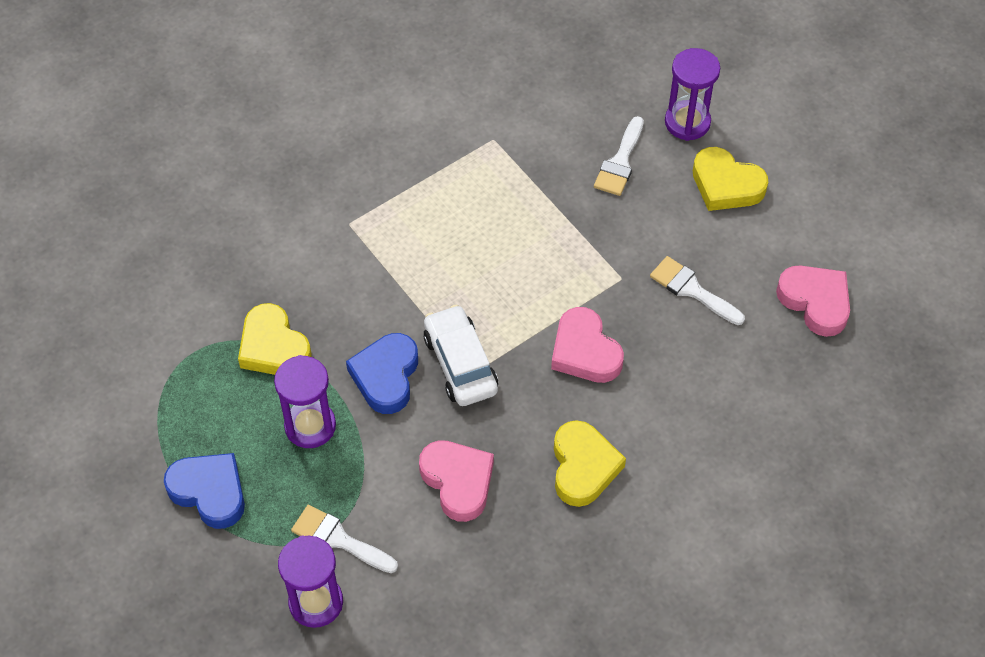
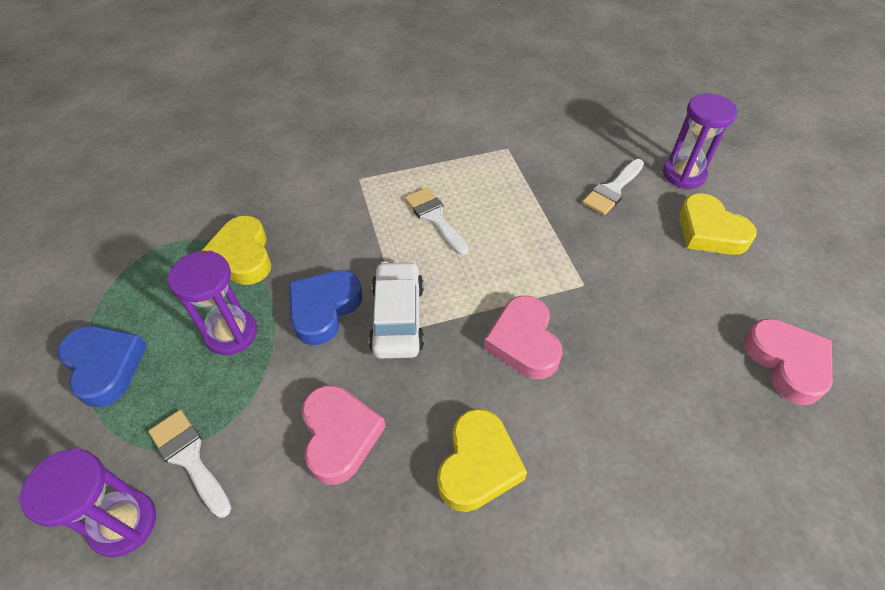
camera: 20 degrees right, 5 degrees down
(692, 290) = (652, 314): white brush -> white brush (435, 218)

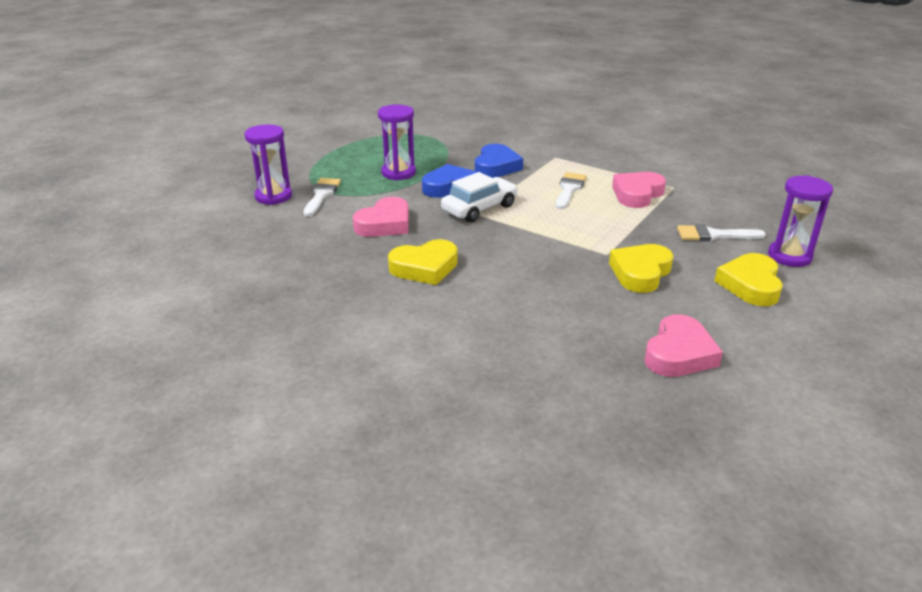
camera: 50 degrees right, 20 degrees down
(105, 366) = (337, 156): blue heart -> blue heart (496, 166)
(242, 256) = (447, 154): yellow heart -> yellow heart (640, 273)
(524, 342) = (527, 251): pink heart -> pink heart (637, 194)

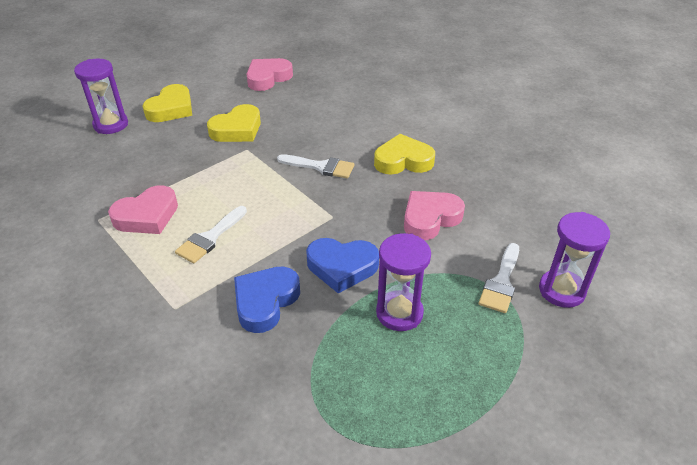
camera: 165 degrees left, 10 degrees up
(479, 208) = (325, 224): white car -> none
(713, 235) = (140, 153): white brush -> white brush (321, 167)

